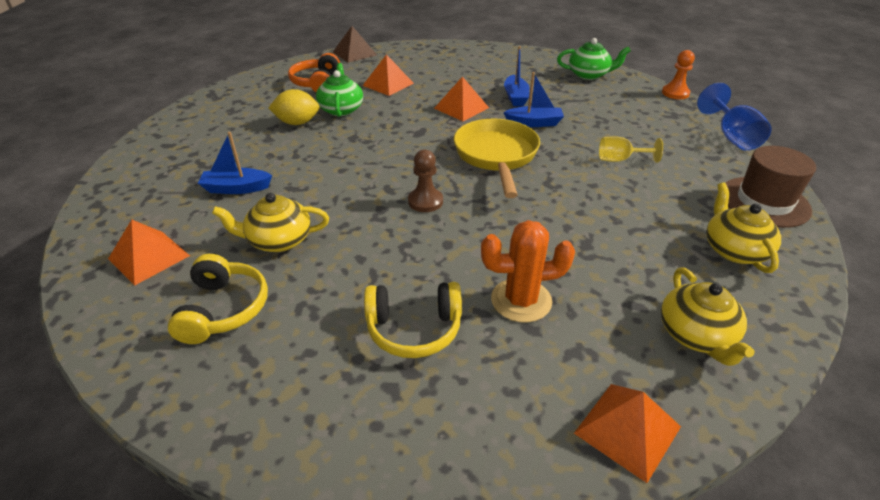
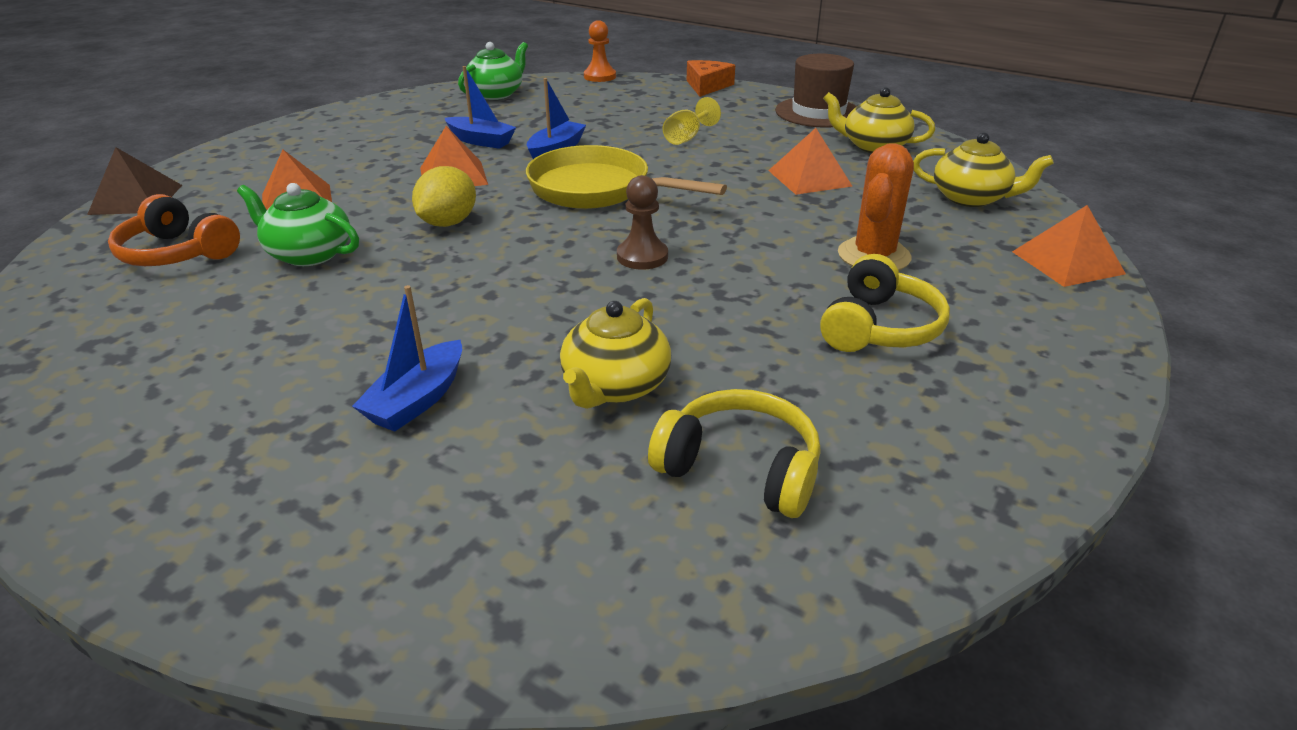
camera: 60 degrees left, 5 degrees down
(149, 257) = (525, 535): orange pyramid -> orange pyramid (809, 178)
(297, 123) = (287, 300): yellow lemon -> yellow lemon (448, 223)
(731, 136) = (707, 86): blue goblet -> orange cheese

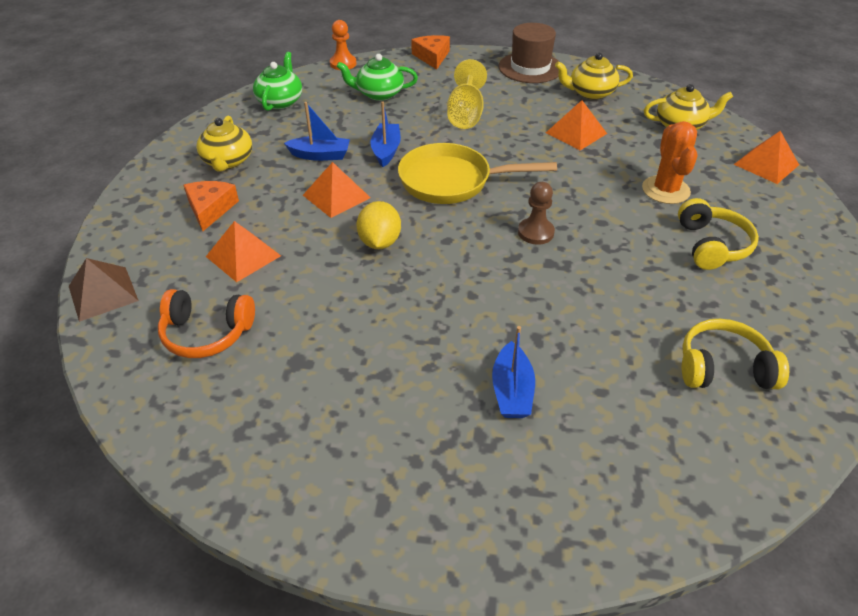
camera: 25 degrees left, 10 degrees up
(309, 254) = (310, 301): green teapot -> green teapot (379, 94)
(317, 160) = (210, 209): none -> orange cheese
(615, 386) = (612, 338): yellow teapot -> yellow teapot (228, 161)
(687, 138) = (465, 114): yellow goblet -> yellow goblet, size x1.54

